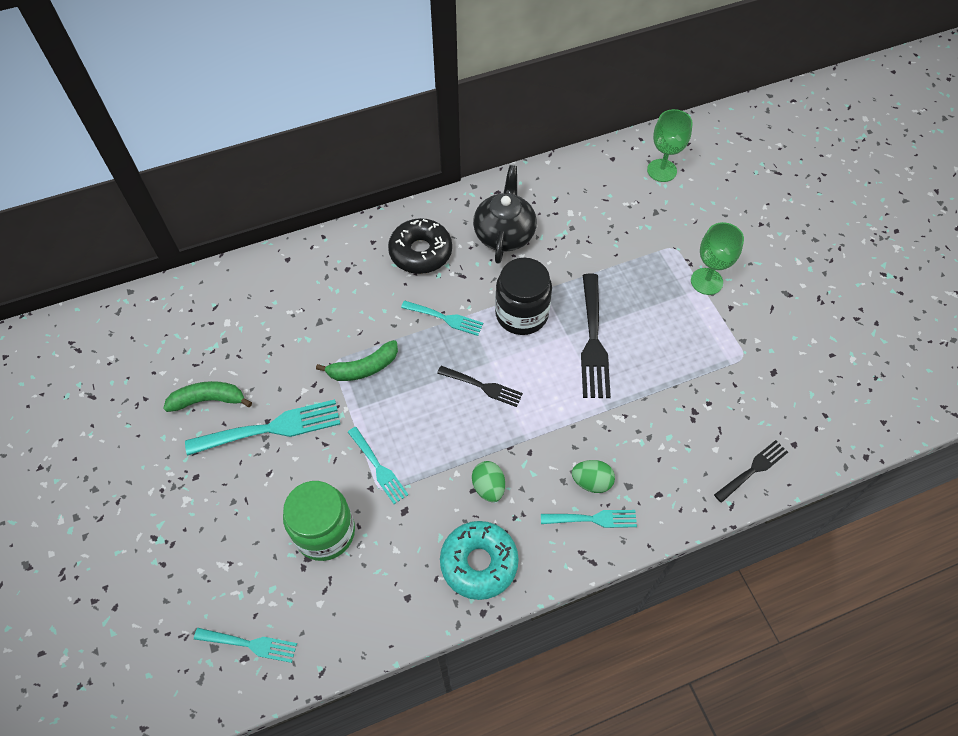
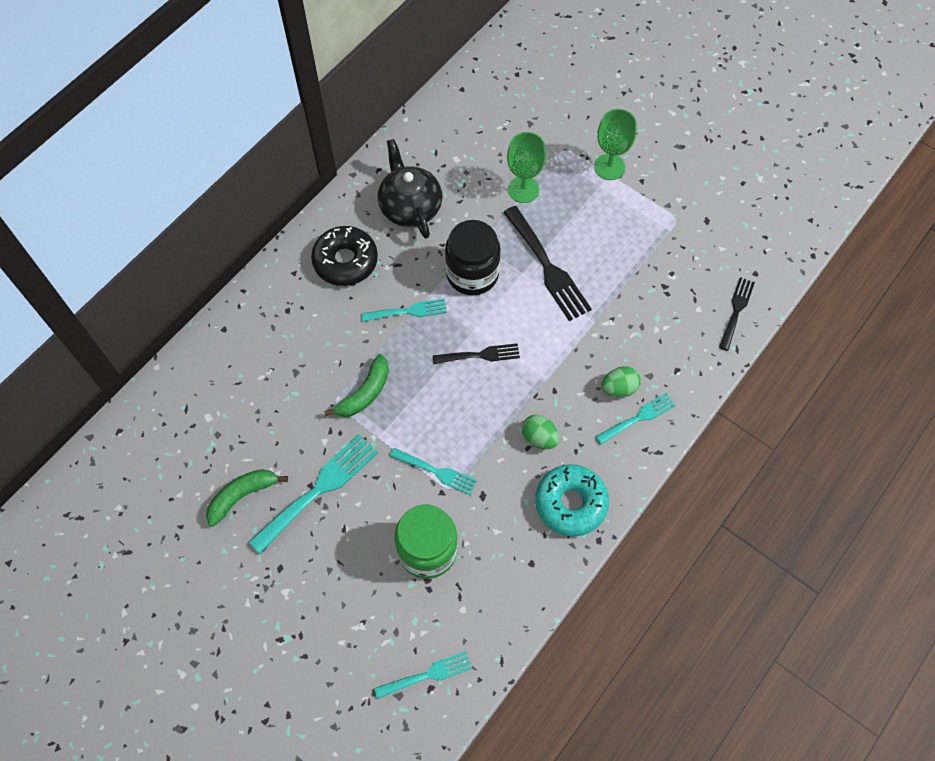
camera: 30 degrees left, 5 degrees up
(661, 170) = (512, 81): green goblet -> green goblet (523, 189)

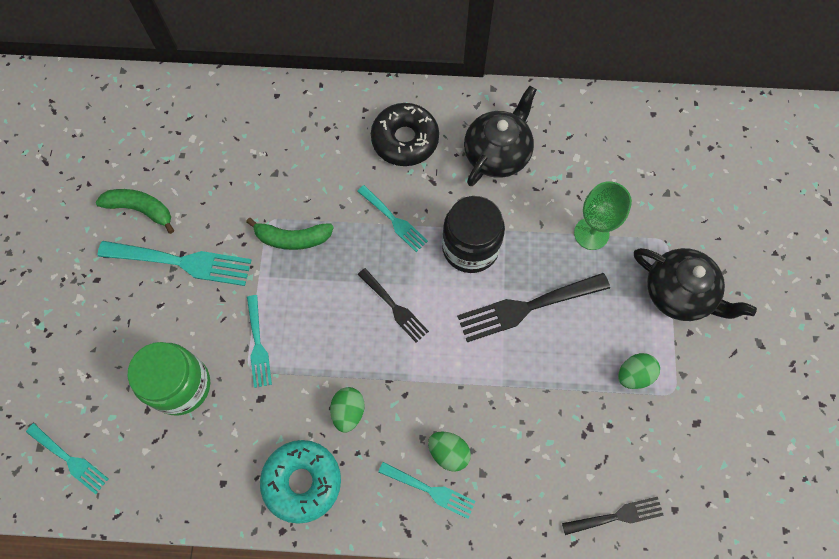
camera: 55 degrees right, 5 degrees up
(548, 267) = (527, 307): black fork -> black fork turned 45 degrees clockwise
(609, 167) = (679, 293): green goblet -> black teapot
(647, 234) = (634, 375): none -> green egg

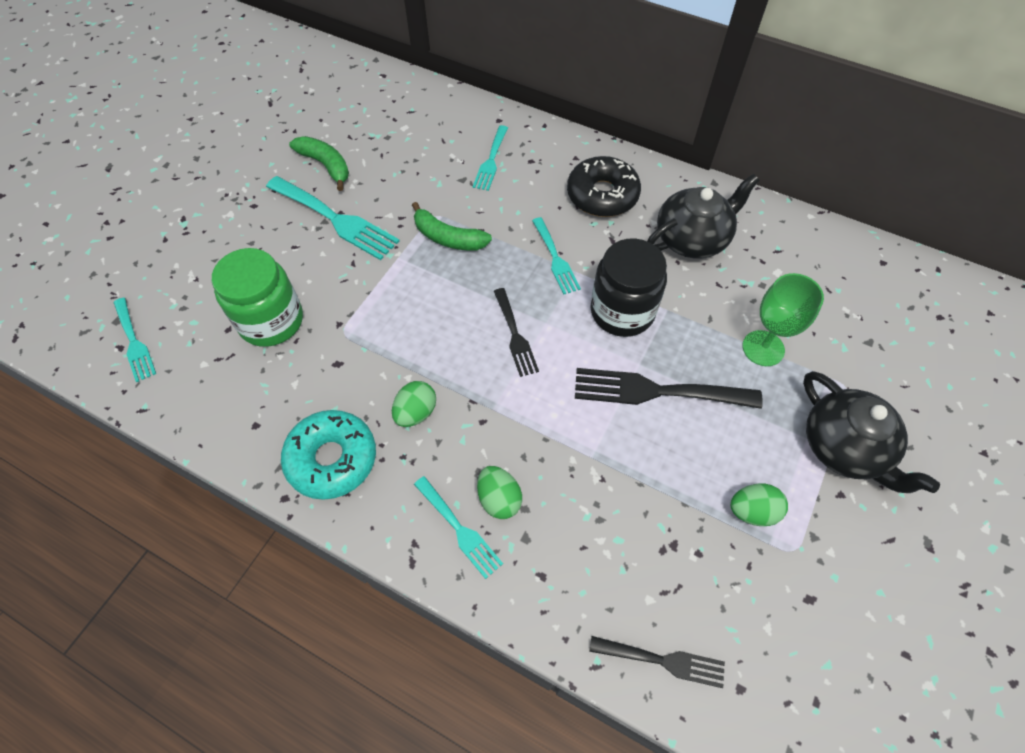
camera: 25 degrees right, 10 degrees down
(258, 345) = (363, 315): turquoise fork -> turquoise fork (491, 161)

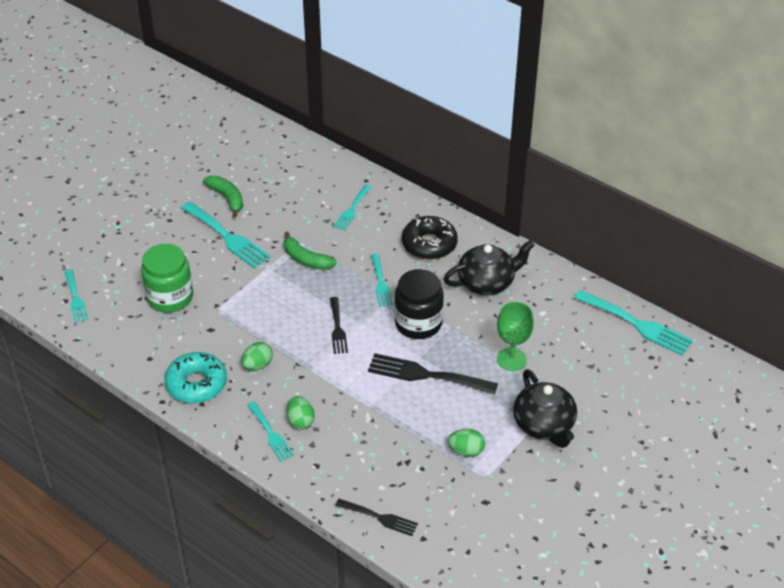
camera: 10 degrees right, 15 degrees down
(902, 271) = (637, 324): none -> turquoise fork

